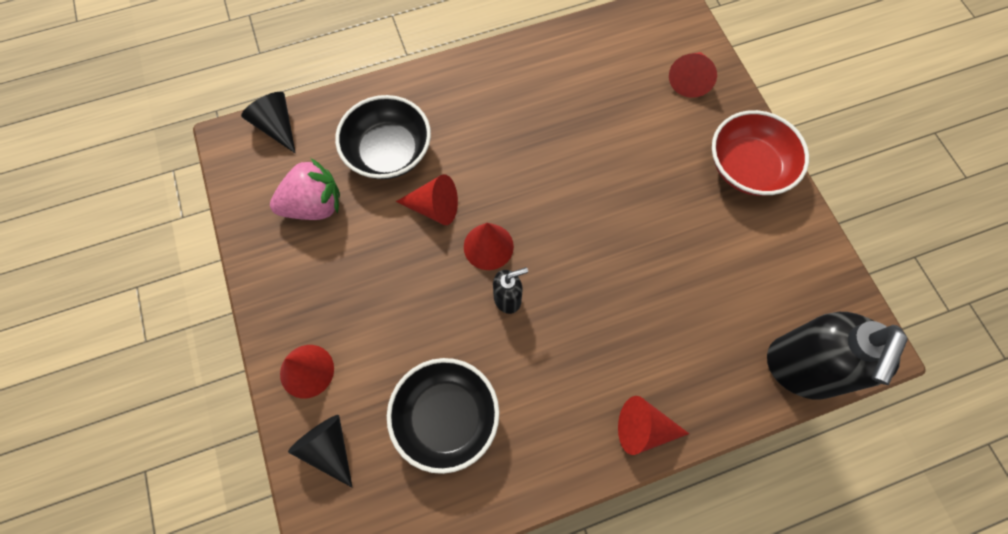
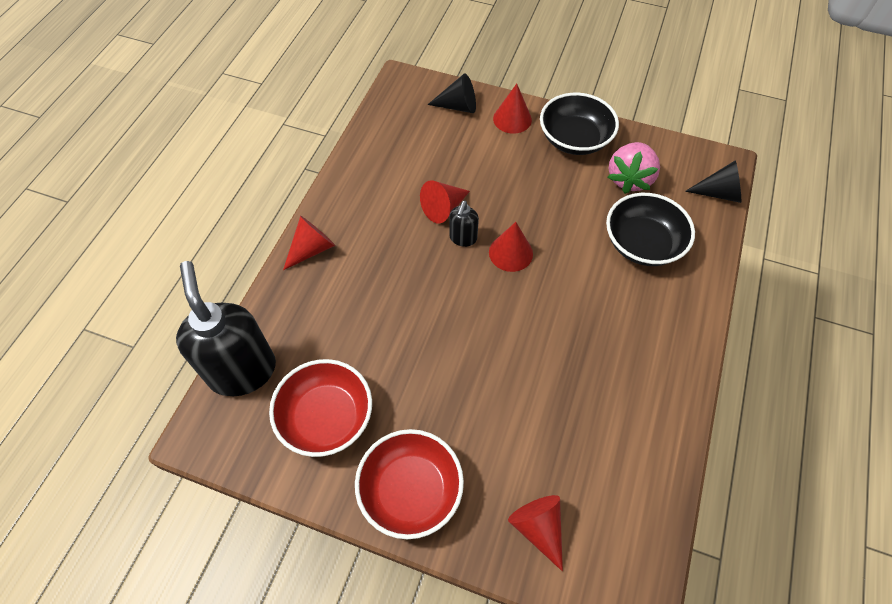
camera: 130 degrees right, 10 degrees down
(434, 207) = (570, 242): red cone -> red cone (443, 208)
(446, 417) = (421, 162): black bowl -> black bowl (574, 139)
(763, 266) = (326, 417): none -> red bowl

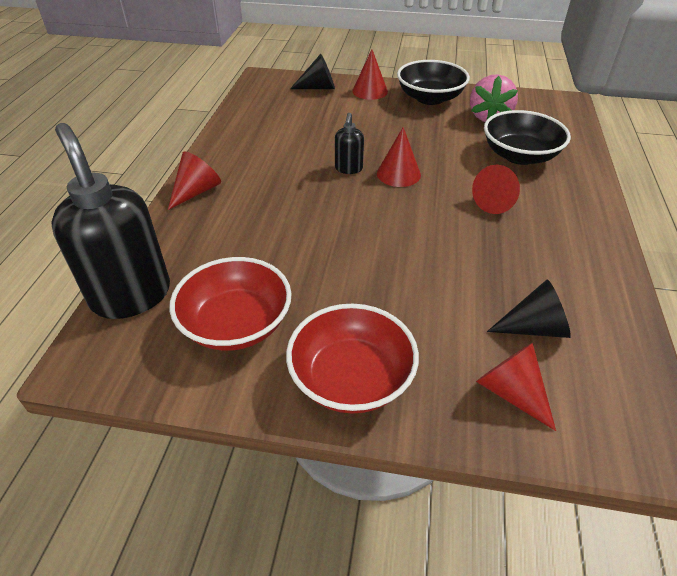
camera: 10 degrees left, 15 degrees down
(443, 208) = (323, 151): red cone -> red cone (497, 201)
(719, 193) = (571, 118): black cone -> black cone (534, 328)

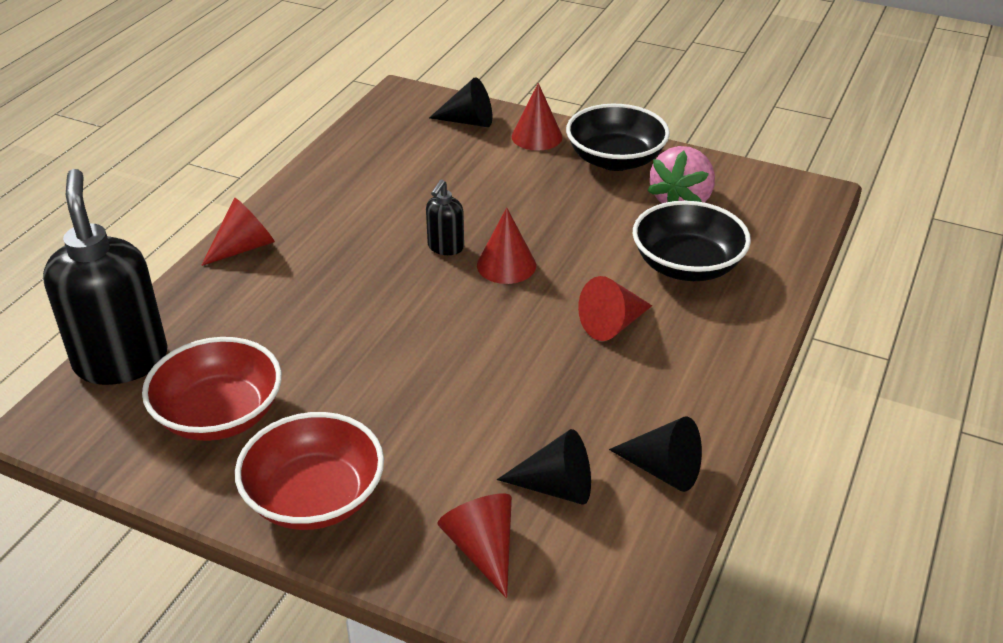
camera: 15 degrees right, 5 degrees down
(600, 298) = (663, 470): none -> black cone

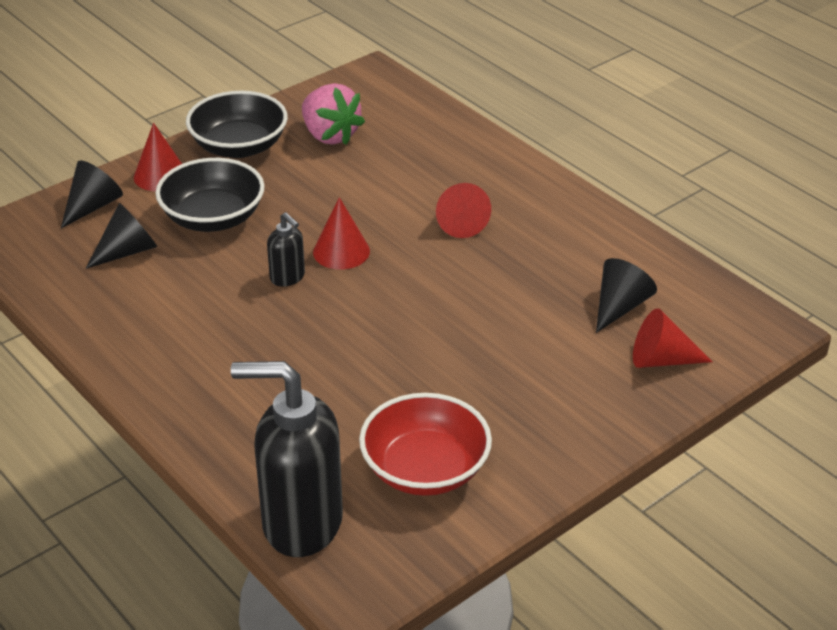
camera: 65 degrees left, 0 degrees up
(244, 247) = (180, 403): red cone -> none
(315, 497) = (561, 433): red bowl -> none
(663, 470) = (630, 253): black cone -> black cone (127, 251)
(687, 265) = (415, 163): black bowl -> black bowl (213, 218)

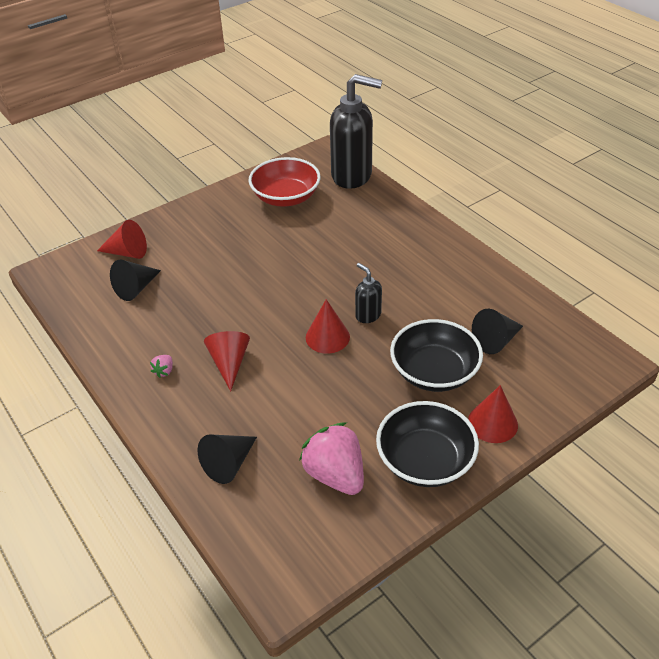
camera: 175 degrees left, 5 degrees up
(93, 206) = (541, 387): black cone -> black cone (229, 463)
(536, 213) = (164, 371): none -> pink strawberry

